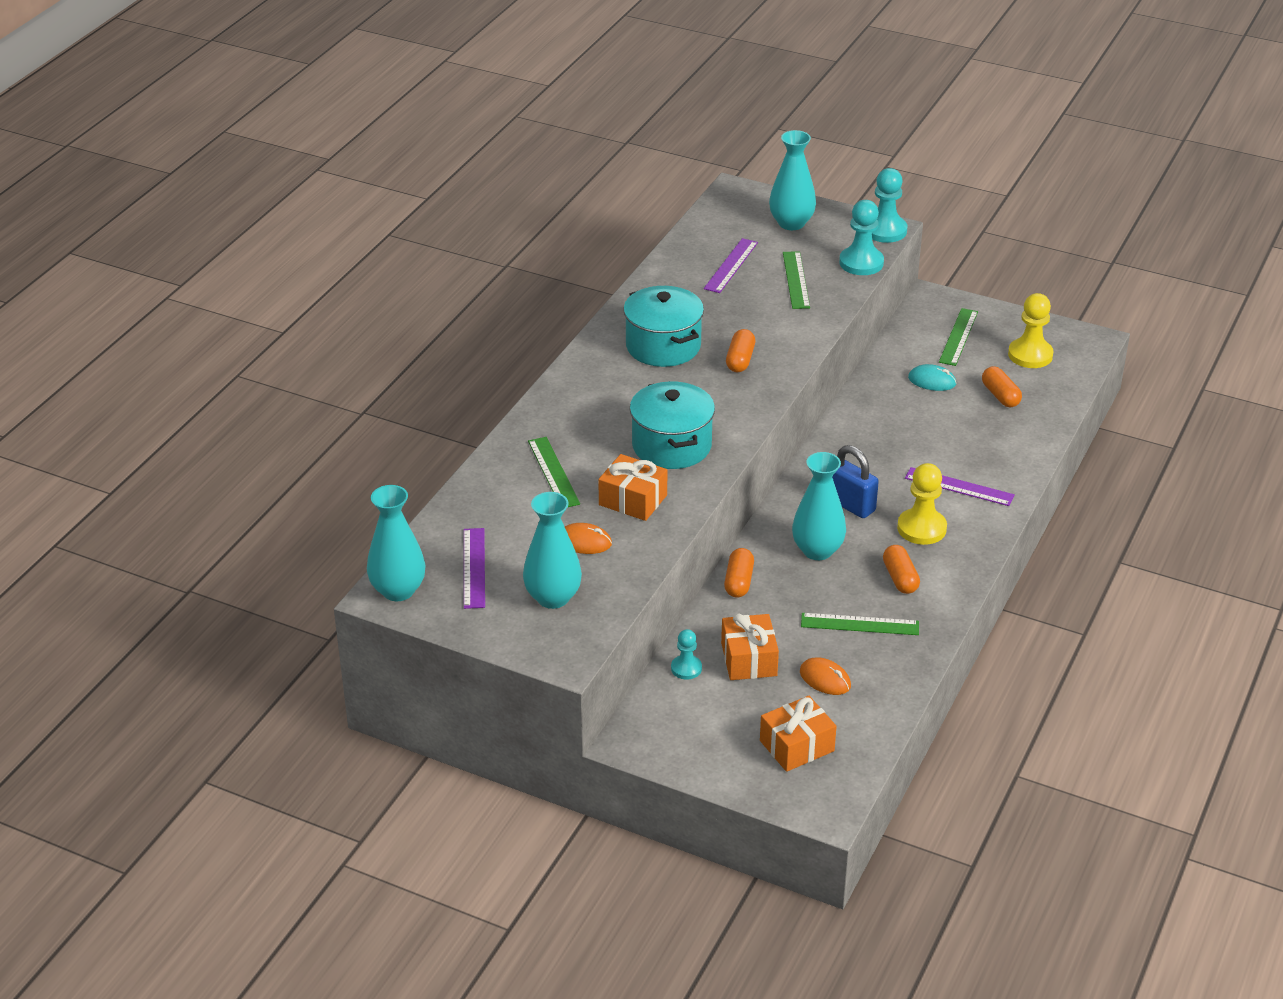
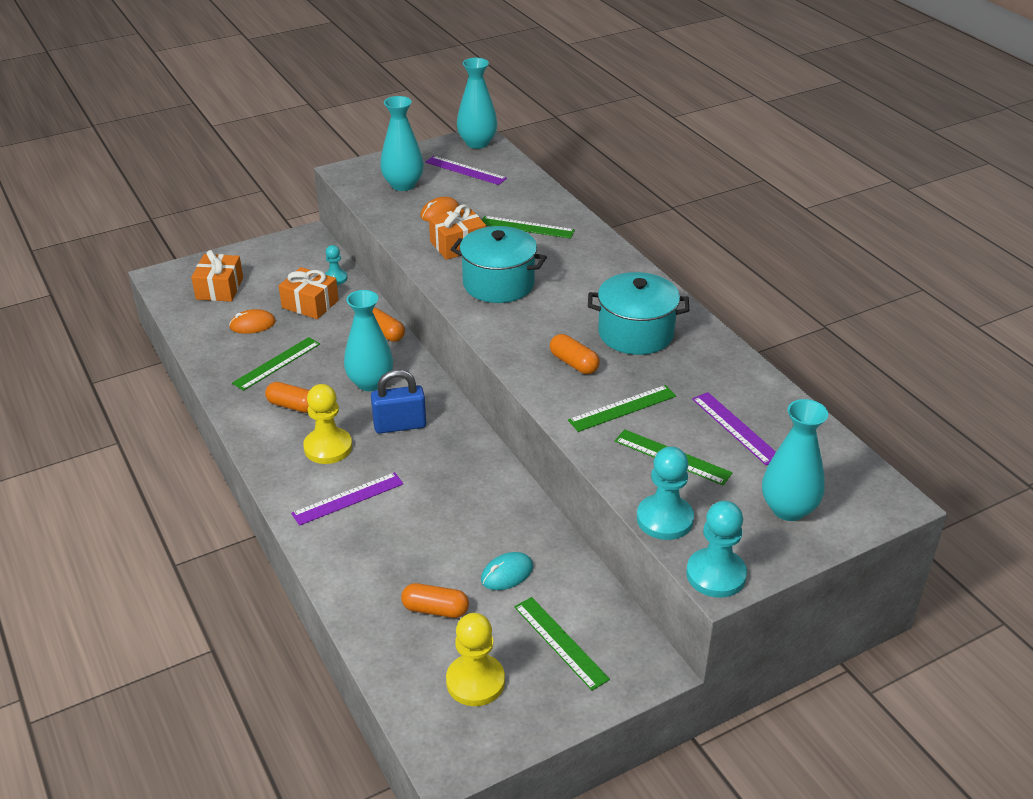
camera: 125 degrees right, 0 degrees up
(768, 318) = (622, 408): none -> green ruler

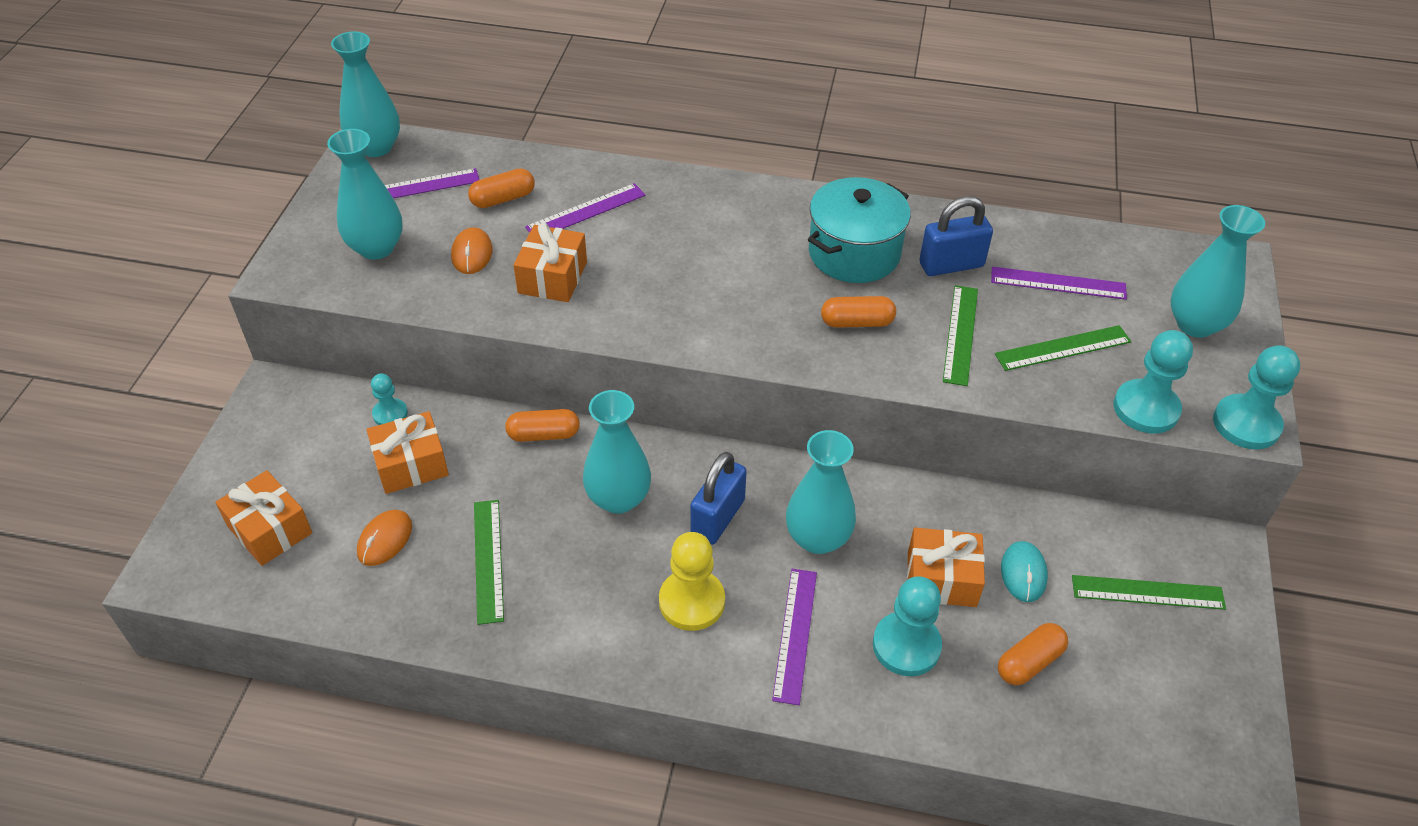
camera: 50 degrees left, 10 degrees up
(293, 406) = (584, 591): orange capsule -> orange capsule (503, 199)
(389, 548) = (906, 645): none -> turquoise pawn
(430, 471) = (817, 538): none -> turquoise vase
(459, 538) = (941, 579): none -> orange gift
(475, 682) = (1153, 691): yellow pawn -> none
(498, 284) = (661, 291): turquoise pot -> none
(527, 227) = (586, 211): green ruler -> purple ruler
(684, 375) = (951, 265): none -> blue padlock

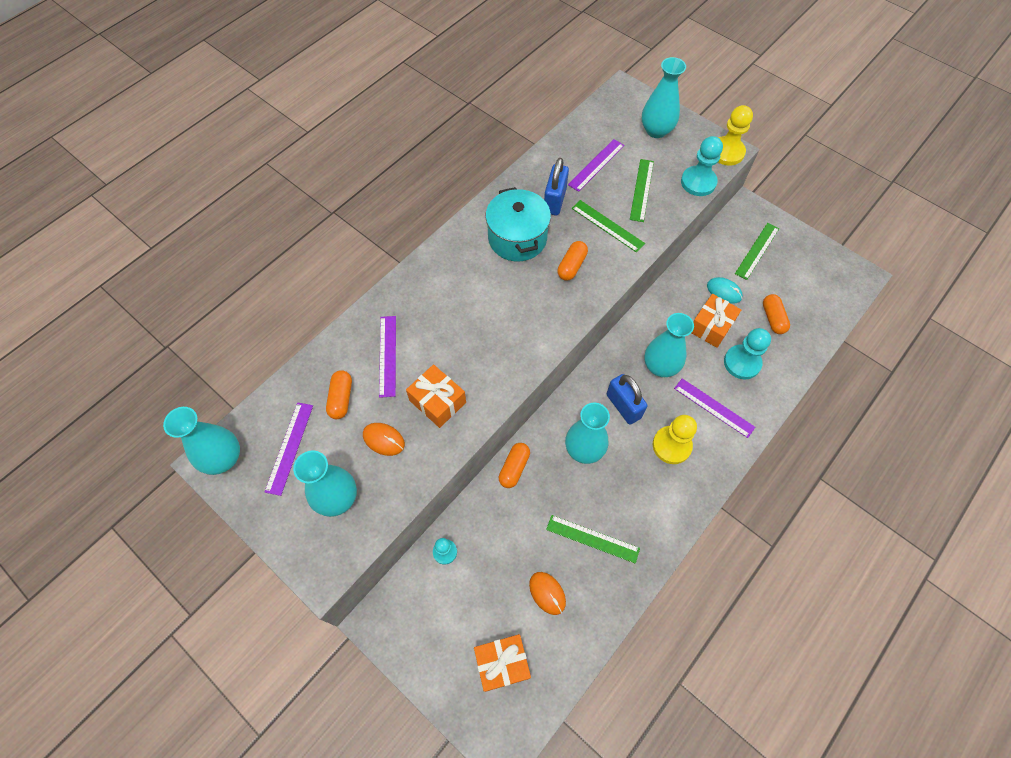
camera: 60 degrees left, 15 degrees up
(411, 464) = (495, 555): orange gift -> none
(1246, 424) = (727, 152): turquoise pawn -> yellow pawn

